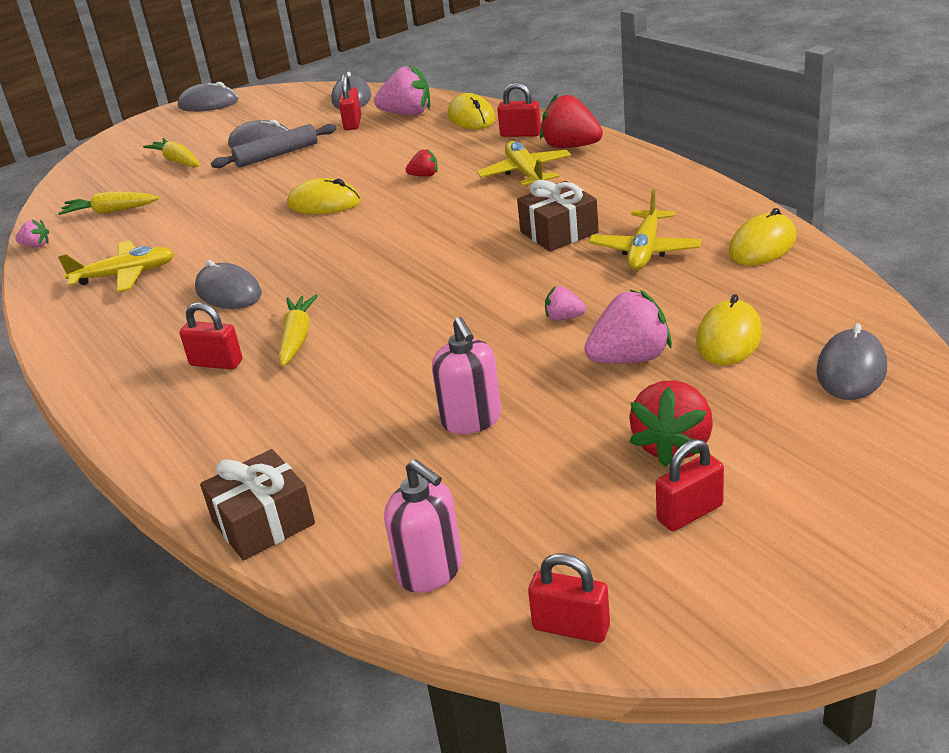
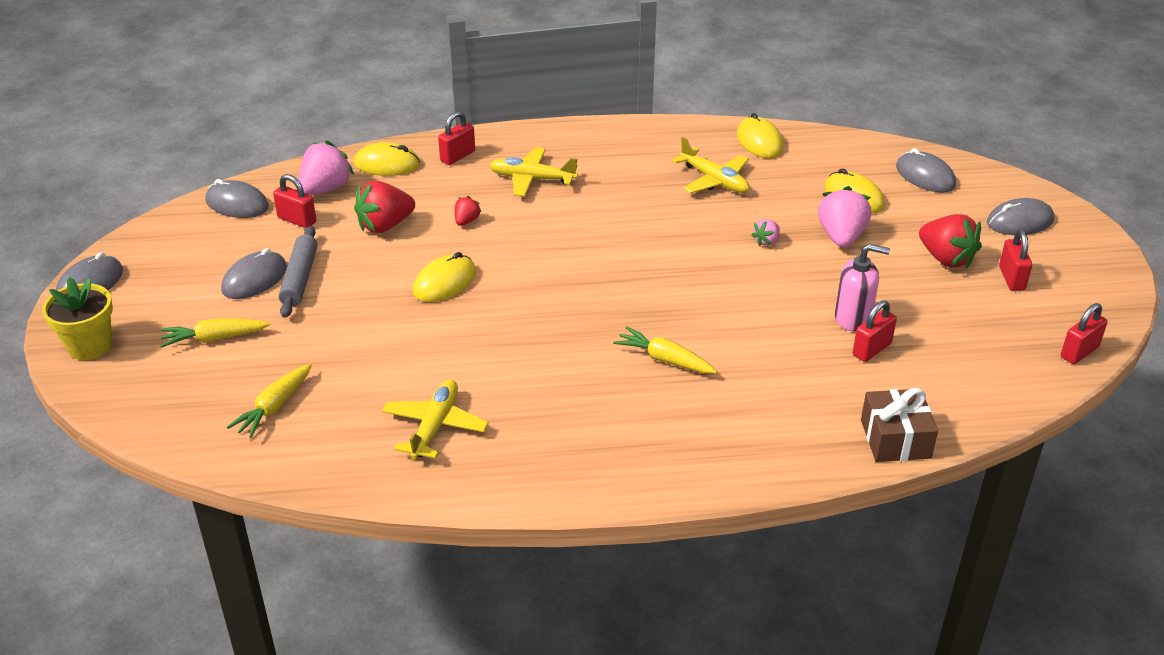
camera: 65 degrees left, 5 degrees up
(36, 246) = (284, 473): pink strawberry -> none
(139, 132) = (90, 346): none -> yellow flower pot
(216, 363) = (659, 409): red padlock -> red padlock (871, 349)
(228, 292) = (545, 375): grey mouse -> grey mouse (1020, 221)
(430, 570) = (997, 384): pink soap dispenser -> none
(559, 232) = (646, 200): brown gift -> none
(570, 146) = (515, 146): red strawberry -> red strawberry (385, 225)

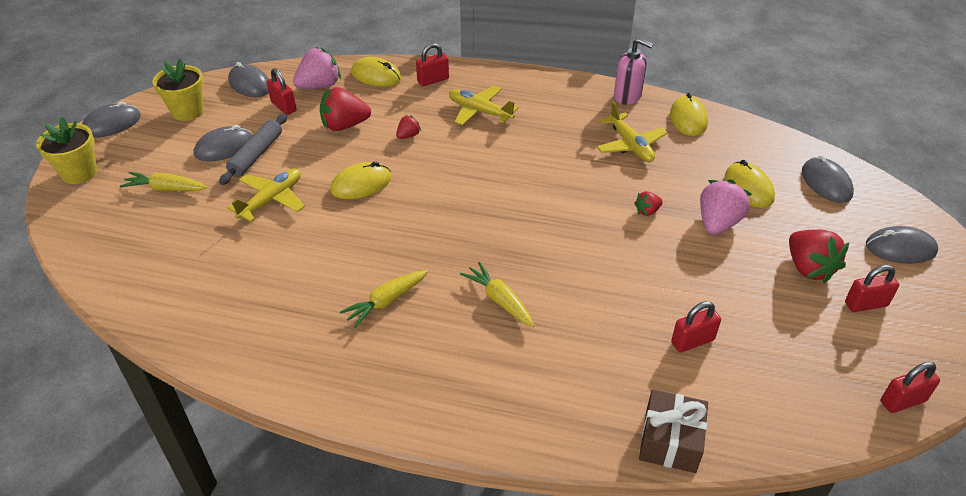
camera: 20 degrees right, 5 degrees up
(179, 250) = (187, 111): none -> yellow flower pot
(274, 407) = (171, 258): yellow carrot -> yellow carrot (386, 302)
(435, 426) = (279, 310): yellow plane -> yellow plane (272, 200)
(766, 241) = (647, 211): pink strawberry -> red strawberry
(853, 318) = (690, 305): pink soap dispenser -> pink soap dispenser (627, 96)
(1011, 278) = (866, 304): red padlock -> red padlock turned 60 degrees clockwise

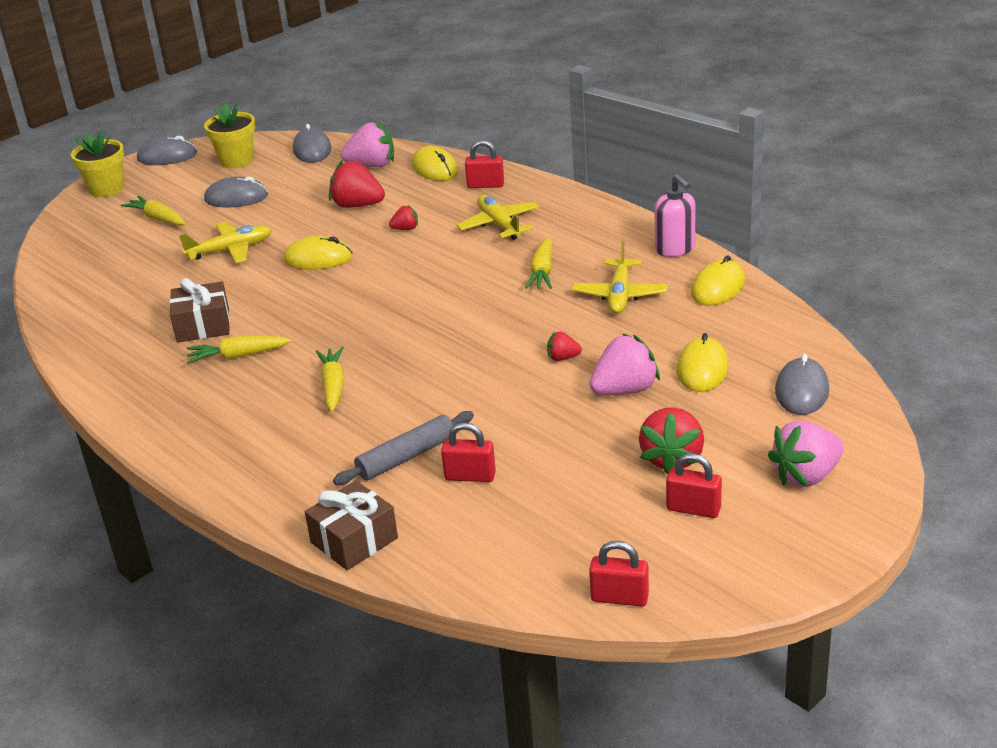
camera: 35 degrees right, 10 degrees down
(256, 155) = (256, 210): grey rolling pin -> grey rolling pin (406, 457)
(283, 106) = (321, 176): red padlock -> none
(322, 283) = (203, 325): none -> brown gift
(555, 143) = (542, 272): none -> yellow carrot
(900, 248) = (806, 476): grey mouse -> pink strawberry

